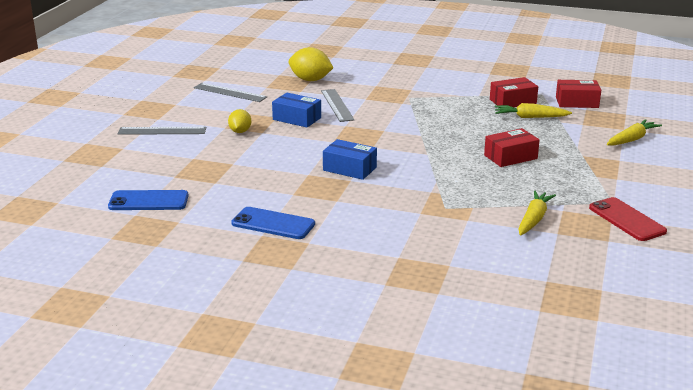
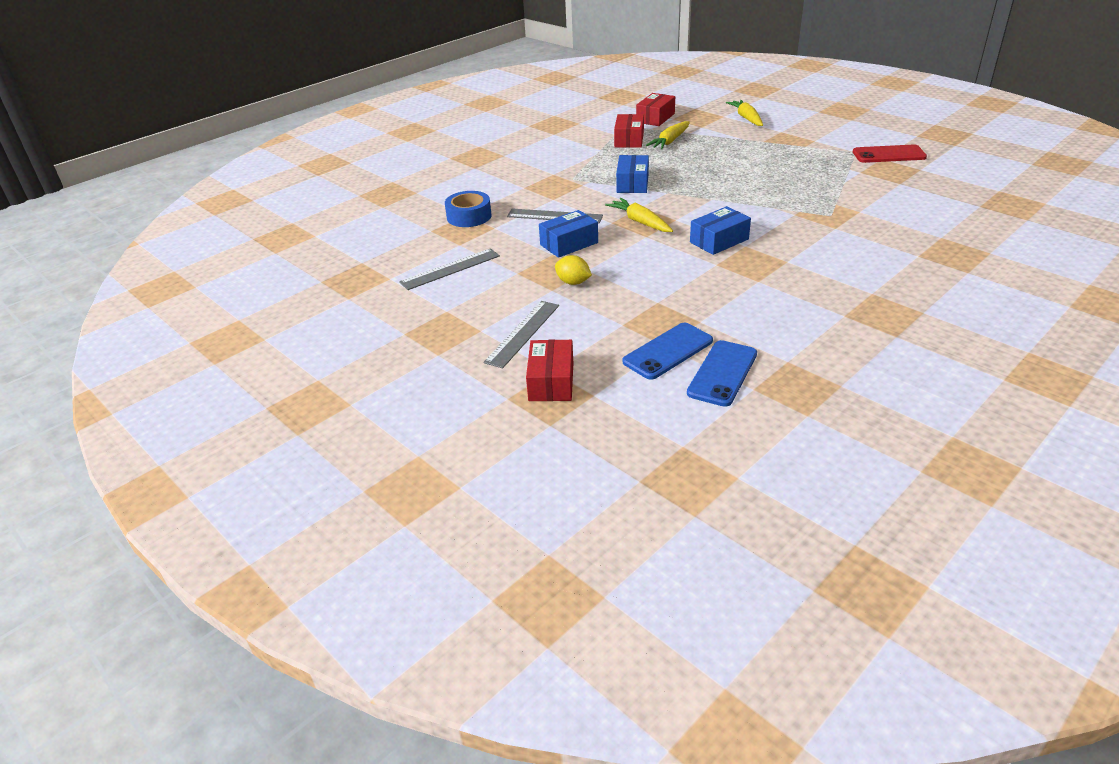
camera: 60 degrees left, 10 degrees up
(273, 224) = (822, 304): blue phone -> blue phone (668, 351)
(310, 80) = (469, 216): yellow lemon -> blue tape
(424, 119) = (632, 183): none -> blue box
(510, 157) = (746, 167): red box -> red box (551, 382)
(534, 219) = (872, 186): yellow carrot -> yellow carrot (640, 222)

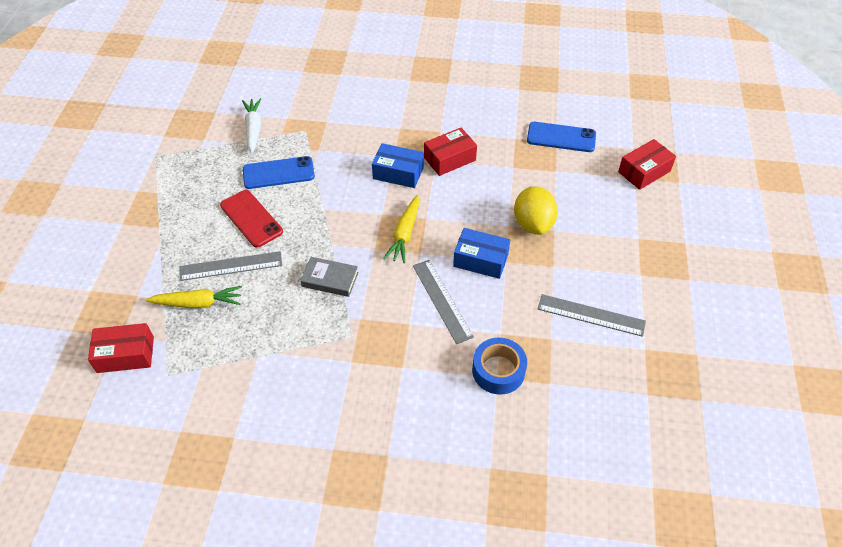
camera: 130 degrees left, 15 degrees up
(523, 333) = (617, 213): grey ruler -> grey ruler (231, 266)
(573, 282) = (533, 224): yellow lemon -> yellow lemon, size x1.63
(629, 140) = (213, 344): red box -> red box (449, 159)
(632, 183) = (330, 279): blue box -> grey book
(722, 373) = (557, 108): blue phone -> blue phone (278, 173)
(746, 118) = (91, 267): yellow carrot -> none
(855, 194) = (253, 129): none -> white carrot
(888, 155) = (151, 134): red phone -> red phone (251, 218)

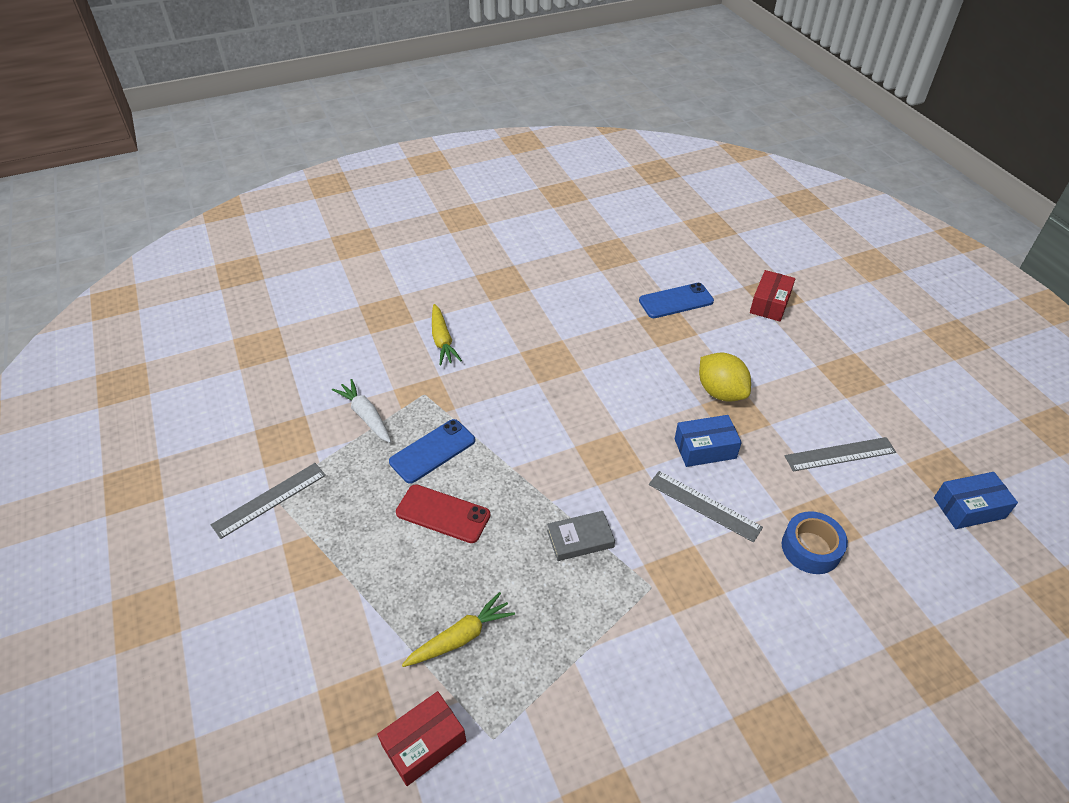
camera: 30 degrees left, 5 degrees down
(231, 266) = (463, 577): grey ruler -> grey ruler (269, 499)
(398, 173) = (556, 398): blue box -> blue box (969, 508)
(404, 234) = (614, 456): yellow carrot -> yellow carrot (442, 340)
(449, 159) = (594, 363): red box -> none

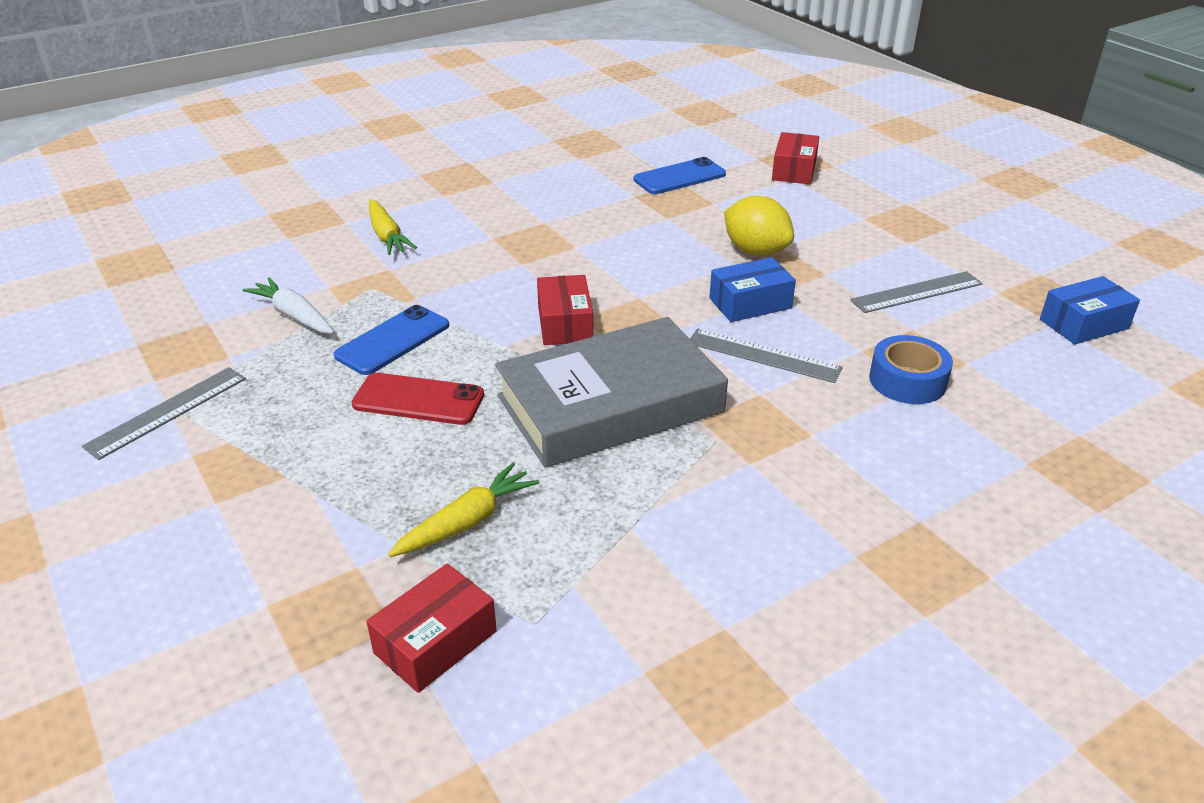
camera: 10 degrees left, 10 degrees down
(560, 451) = (565, 323): none -> red box
(580, 539) = (610, 404): grey book -> grey book, size x2.44

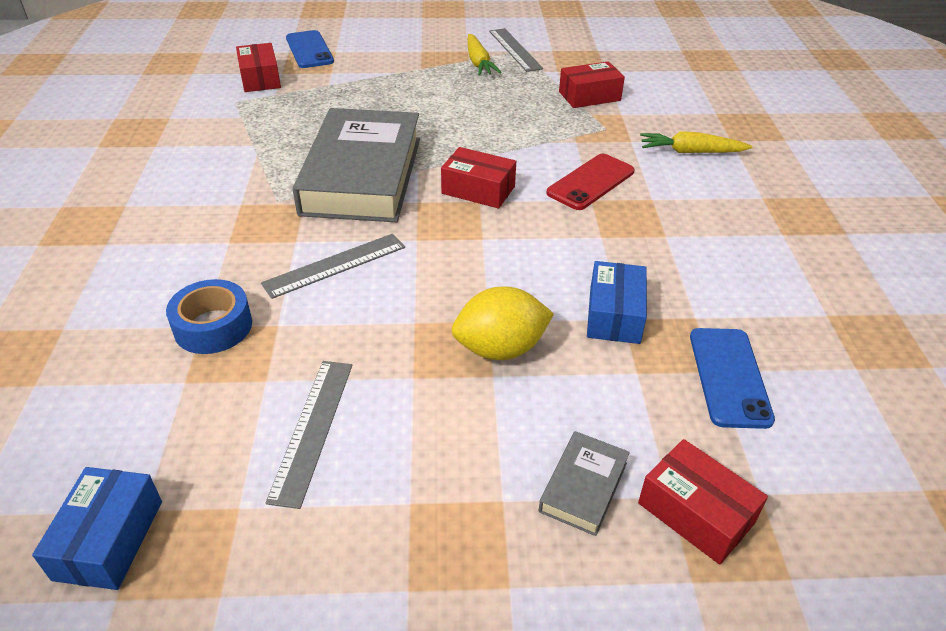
camera: 120 degrees right, 5 degrees up
(294, 316) = (589, 96): white carrot -> red box
(393, 340) = (524, 121): blue phone -> blue phone (309, 50)
(418, 400) = (446, 114): red phone -> red phone (590, 182)
(467, 522) = (322, 103): yellow carrot -> yellow carrot (478, 62)
(750, 303) = (412, 296): blue box -> blue box (614, 315)
(822, 199) = (583, 487): none -> grey book

